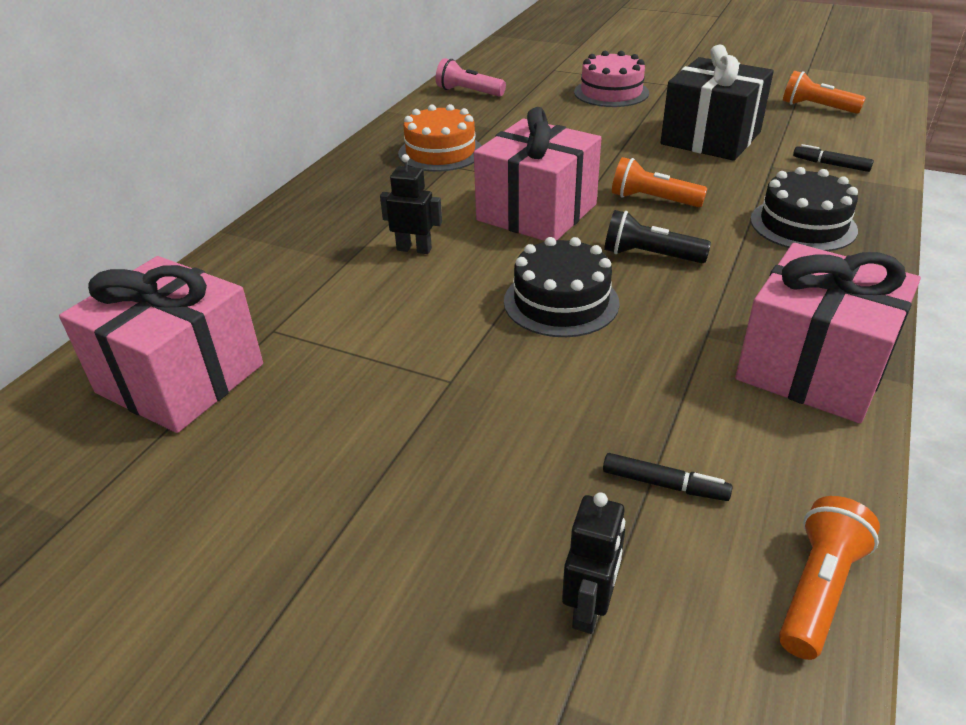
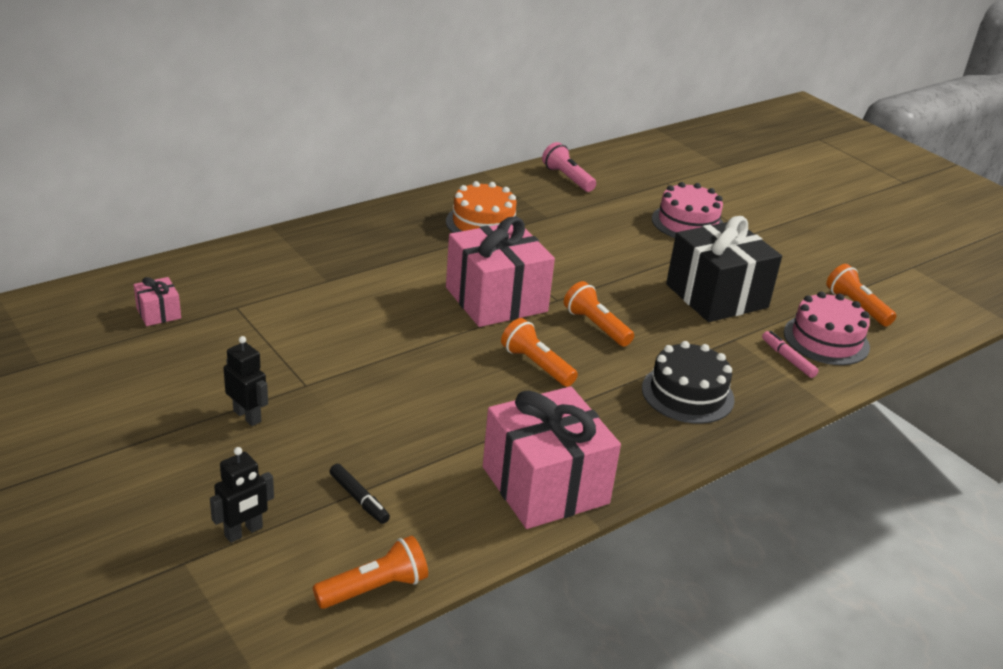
camera: 25 degrees right, 5 degrees down
(181, 378) = (158, 313): pink gift -> pink gift, size x0.43
(414, 249) = (379, 291): black robot -> black robot (247, 416)
(561, 302) = (433, 368): black cake -> none
(649, 256) = (536, 365): black flashlight -> orange flashlight
(830, 164) = (788, 359): black marker -> pink marker
(834, 139) = (826, 339): none -> pink cake

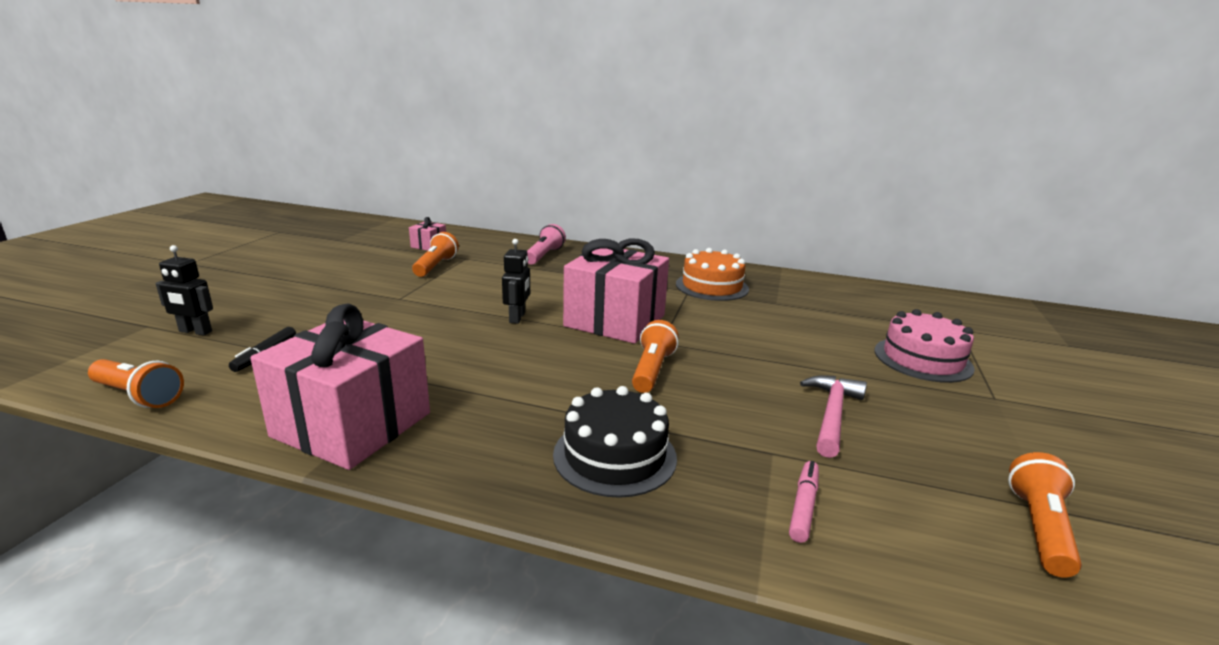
camera: 55 degrees right, 10 degrees down
(247, 416) = (341, 294): black robot -> black robot (517, 318)
(536, 365) = (544, 363): orange flashlight -> orange flashlight (435, 266)
(567, 178) = (851, 293): pink flashlight -> pink flashlight (544, 255)
(716, 296) = (831, 415): black gift -> pink hammer
(826, 339) = (907, 526): pink cake -> none

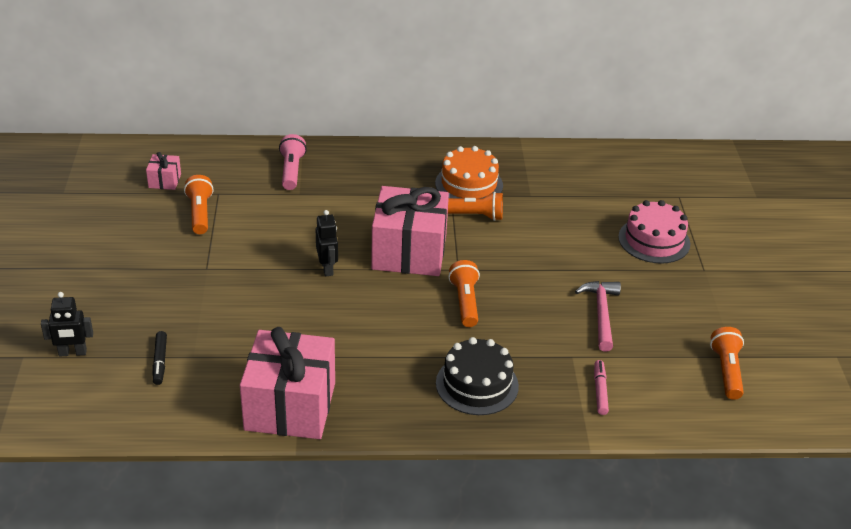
camera: 20 degrees left, 15 degrees up
(139, 396) = (110, 423): orange flashlight -> orange flashlight (472, 215)

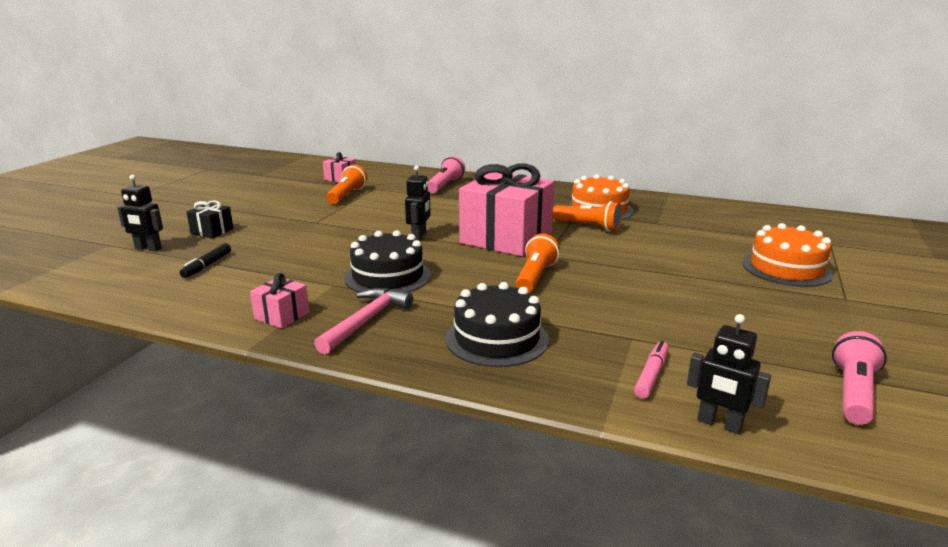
camera: 25 degrees right, 15 degrees down
(111, 309) = (212, 231): none -> black gift
(290, 406) = (282, 316): pink gift -> pink gift, size x0.43
(340, 333) = (388, 276): none -> black cake
(601, 314) = (690, 311): pink hammer -> pink hammer (365, 321)
(654, 240) = (786, 268): pink cake -> orange cake
(656, 422) = (719, 424): none -> black robot
(726, 371) = (853, 393): orange flashlight -> pink flashlight

